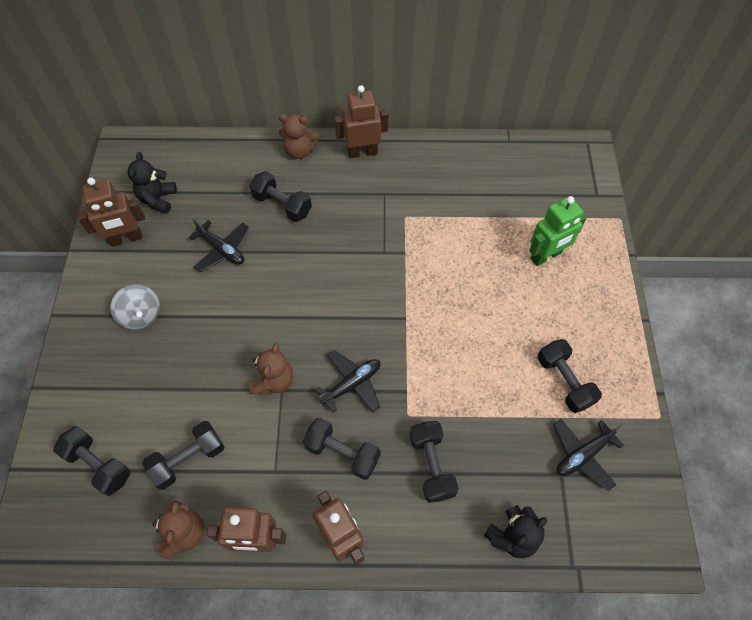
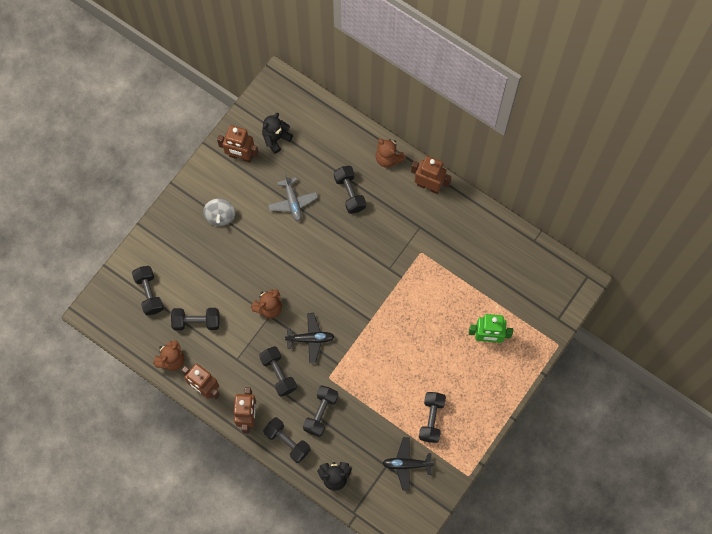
camera: 35 degrees right, 10 degrees up
(222, 250) = (292, 202): black plane -> grey plane
(417, 534) = (287, 442): none -> black dumbbell

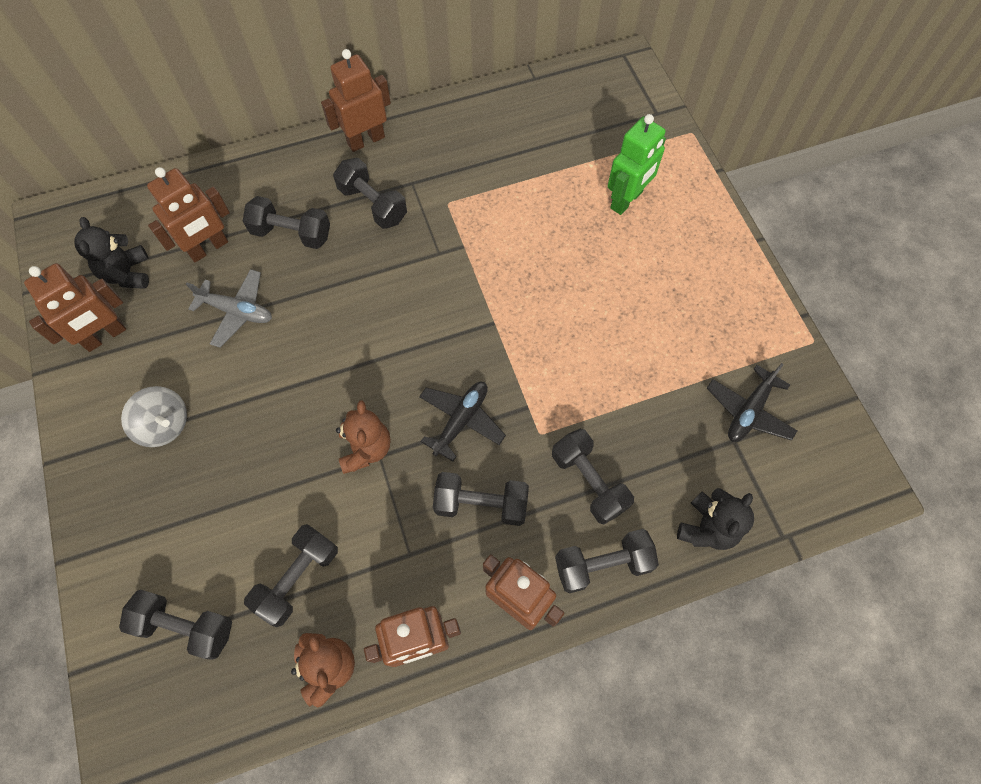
camera: 55 degrees left, 5 degrees down
(314, 163) = (208, 248): none -> brown robot
(388, 158) = (287, 161): brown teddy bear -> none
(431, 419) = (699, 336): black dumbbell -> black dumbbell (373, 204)

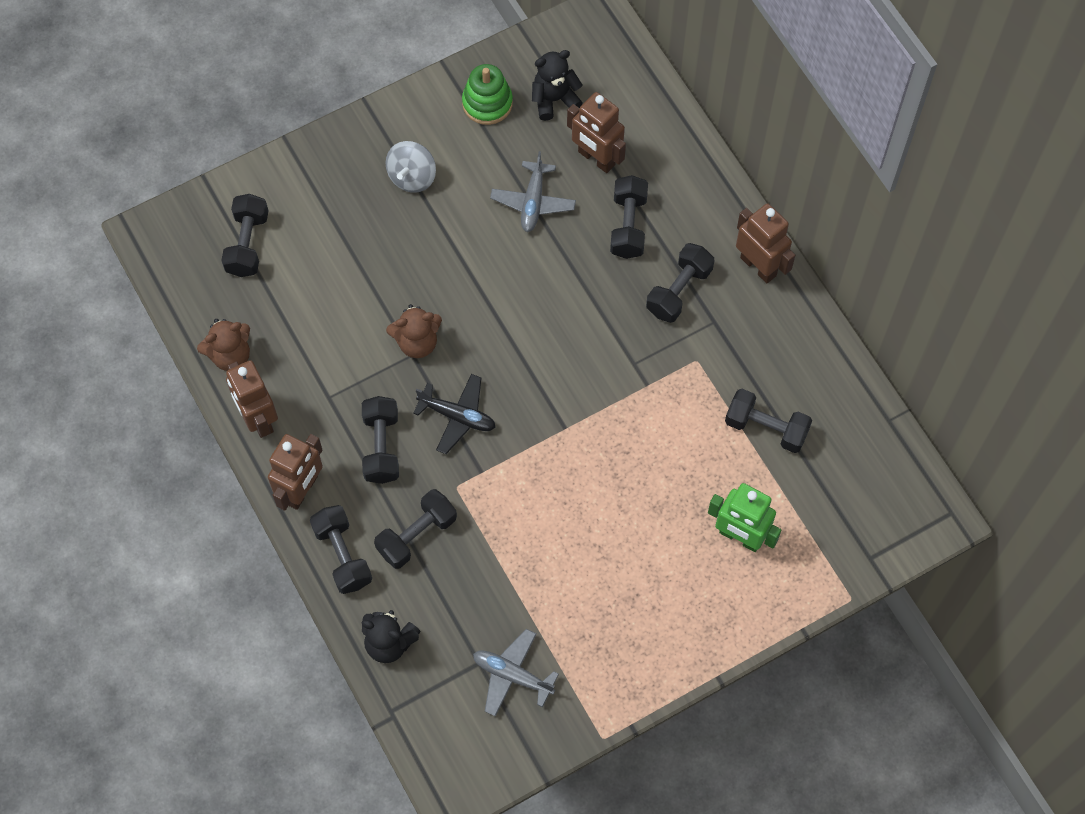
camera: 80 degrees right, 0 degrees up
(105, 336) = (487, 103): brown robot -> green stacking toy
(298, 578) = (296, 315): black dumbbell -> black dumbbell (766, 428)
(748, 411) = (512, 675): black plane -> grey plane

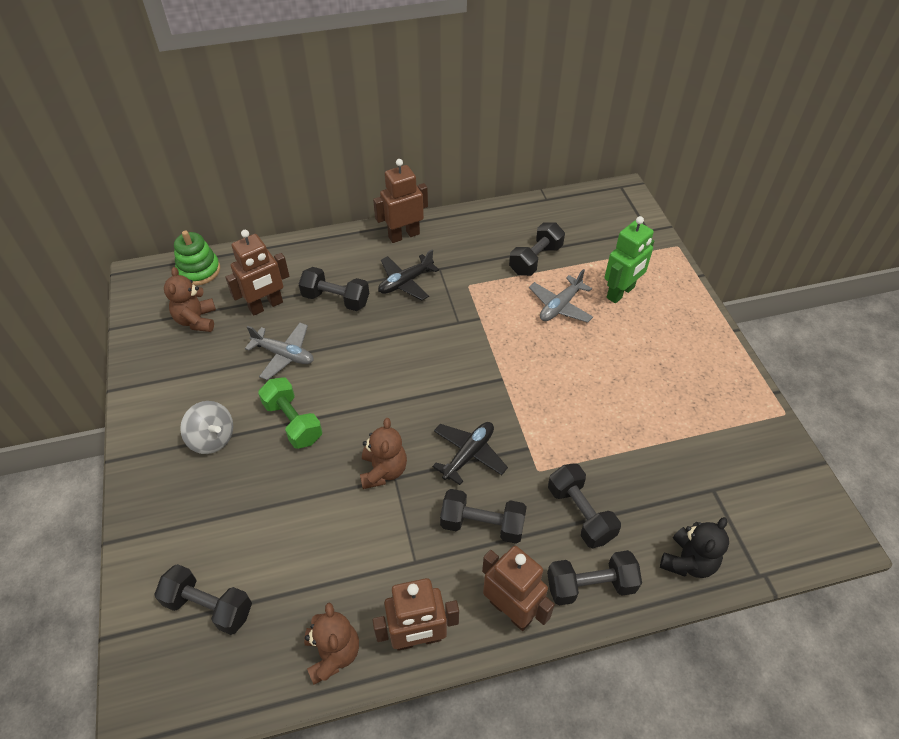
camera: 75 degrees left, 15 degrees down
(451, 241) = (293, 422): none -> green dumbbell
(487, 103) = (172, 366): green stacking toy -> green stacking toy (199, 270)
(512, 675) = (726, 466): grey plane -> grey plane (560, 306)
(554, 99) = (196, 320): black teddy bear -> brown teddy bear
(679, 291) = (405, 282): black dumbbell -> black plane

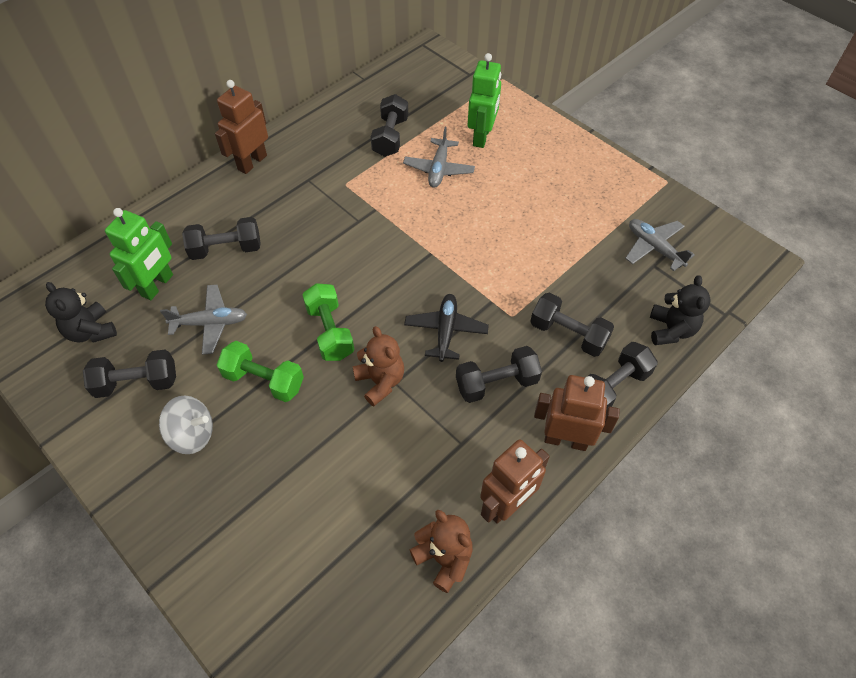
camera: 30 degrees left, 5 degrees up
(196, 320) = (91, 331): brown teddy bear -> black teddy bear
(199, 270) = (57, 282): green stacking toy -> none
(209, 606) = (301, 584): black dumbbell -> black dumbbell (137, 383)
(266, 306) = (157, 285): brown robot -> green robot
(371, 407) = (330, 331): none -> green dumbbell
(405, 282) = (284, 205): black plane -> none
(725, 473) = (654, 248): none -> grey plane

